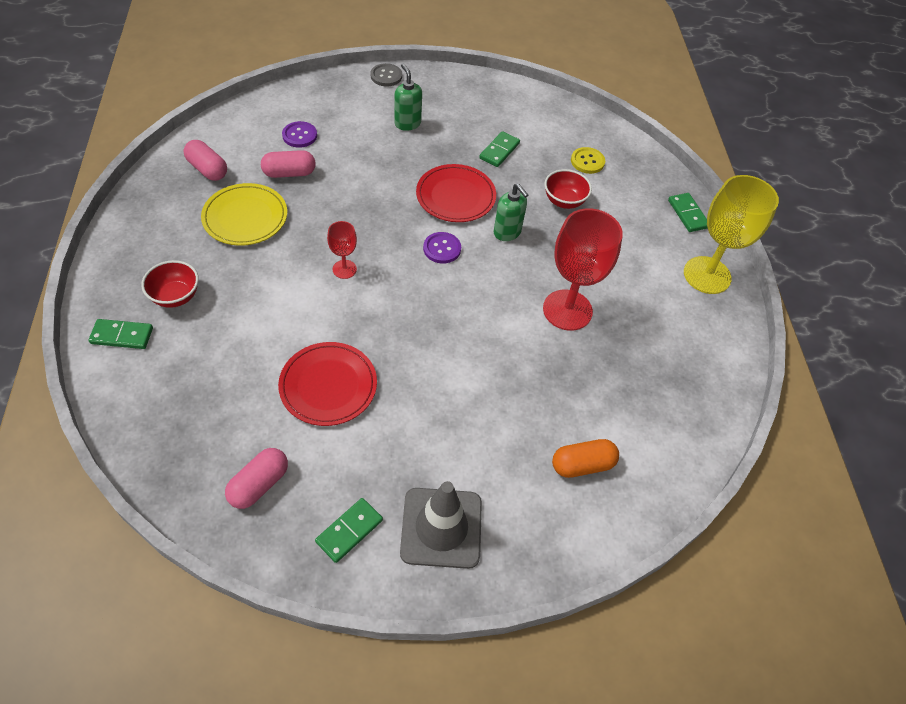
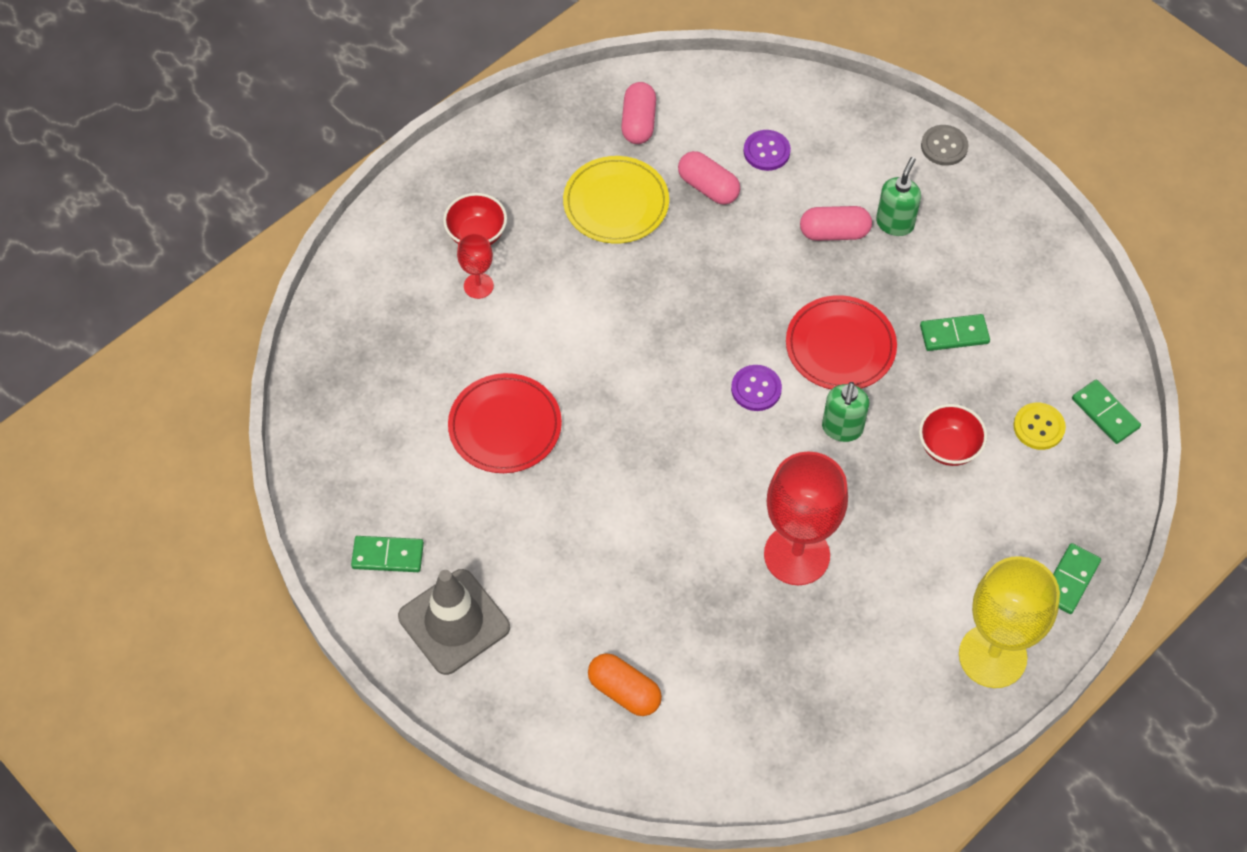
camera: 55 degrees right, 5 degrees up
(122, 336) = (400, 236): green domino -> green domino (1105, 413)
(259, 484) = (366, 457): pink capsule -> pink capsule (834, 232)
(344, 269) = (642, 331): red goblet -> red goblet (478, 286)

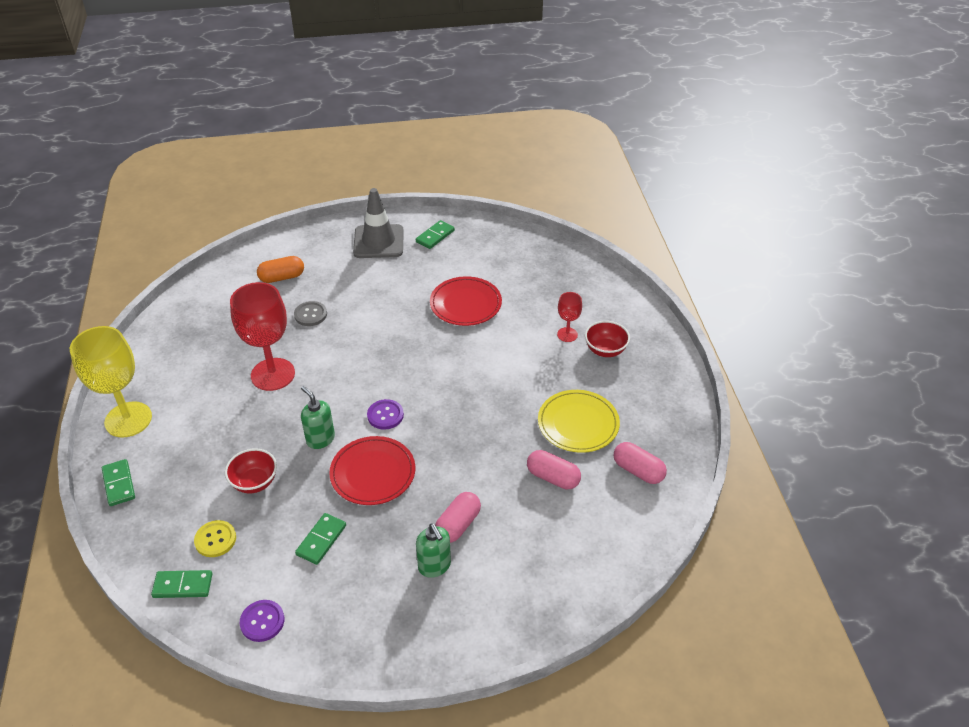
camera: 125 degrees right, 15 degrees down
(708, 187) = (553, 477): pink capsule -> pink capsule turned 45 degrees clockwise
(766, 151) = (558, 528): purple button -> purple button (262, 621)
(944, 146) = (473, 648): grey button -> grey button (310, 314)

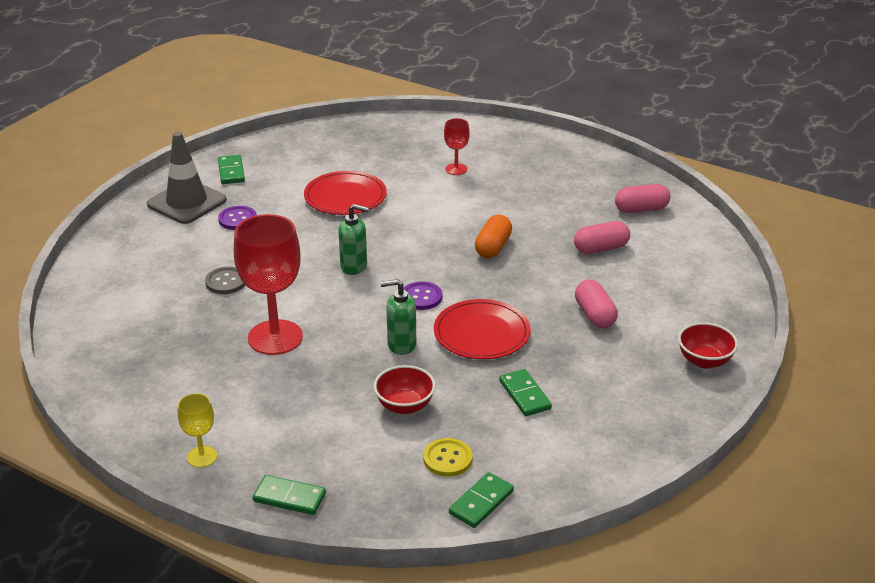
camera: 50 degrees left, 10 degrees down
(128, 419) = (202, 457): yellow goblet -> yellow goblet, size x0.49
(262, 621) = (580, 468): purple button -> purple button (237, 219)
(282, 277) = (143, 276): orange capsule -> orange capsule (493, 247)
(434, 566) = (624, 346): green soap dispenser -> green soap dispenser (354, 266)
(578, 423) = (560, 211): yellow plate -> none
(605, 350) = (498, 162): red bowl -> red bowl (704, 361)

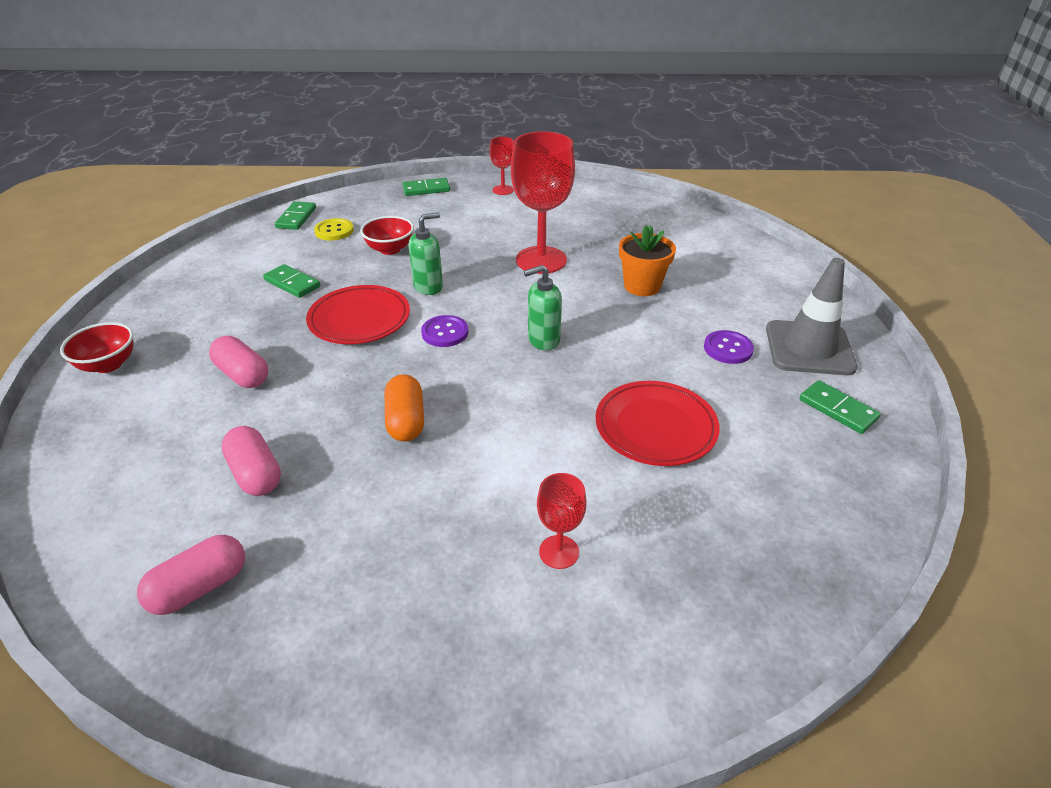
camera: 150 degrees right, 5 degrees up
(202, 457) = (503, 190): yellow goblet -> red goblet
(226, 282) = (642, 286): grey button -> orange flower pot
(601, 248) = (256, 474): pink capsule -> pink capsule turned 75 degrees counterclockwise

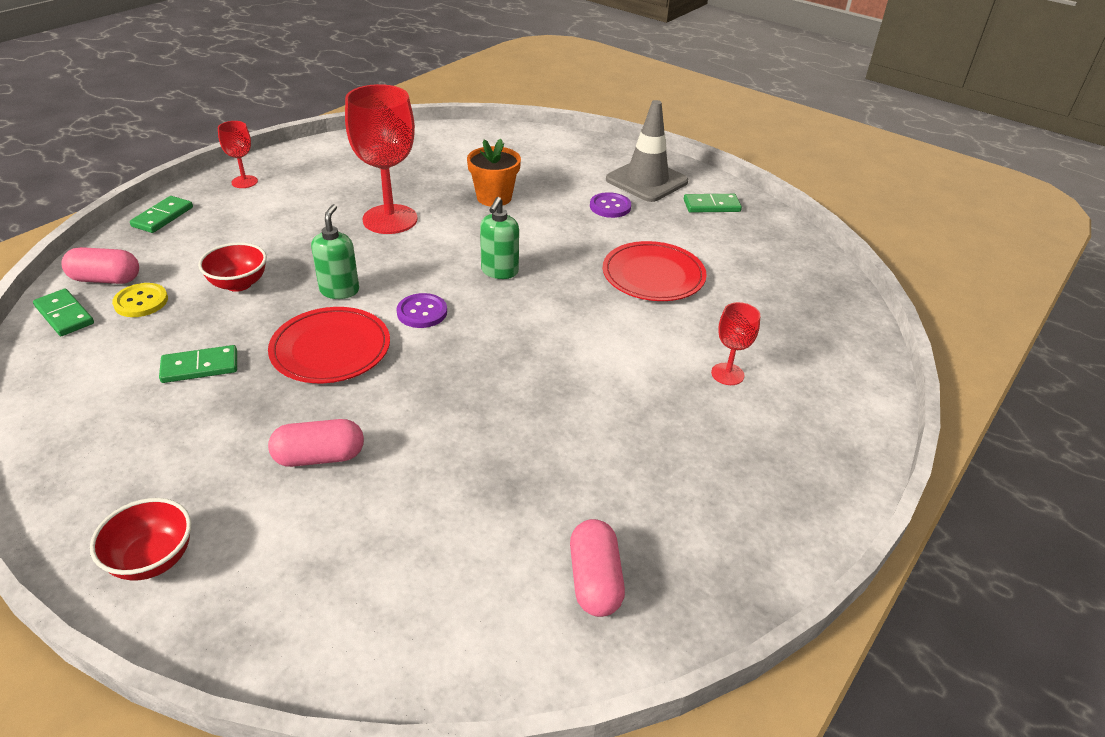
camera: 55 degrees left, 0 degrees up
(256, 474) = (484, 498): pink capsule -> pink capsule (106, 279)
(406, 421) = (514, 383): orange capsule -> none

